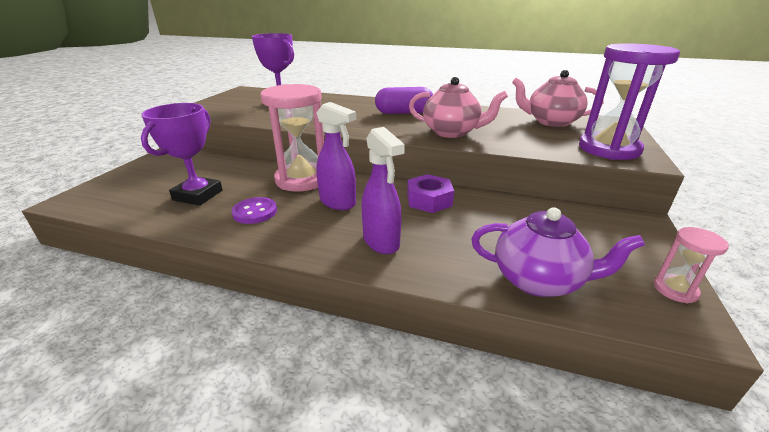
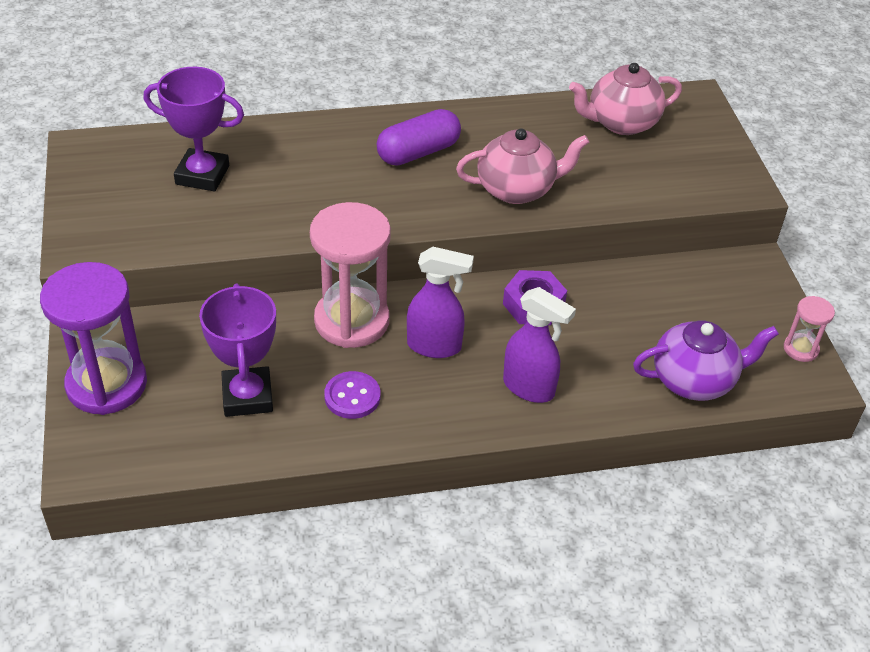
camera: 30 degrees left, 15 degrees up
(609, 149) = (707, 174): purple hourglass -> purple hourglass (106, 384)

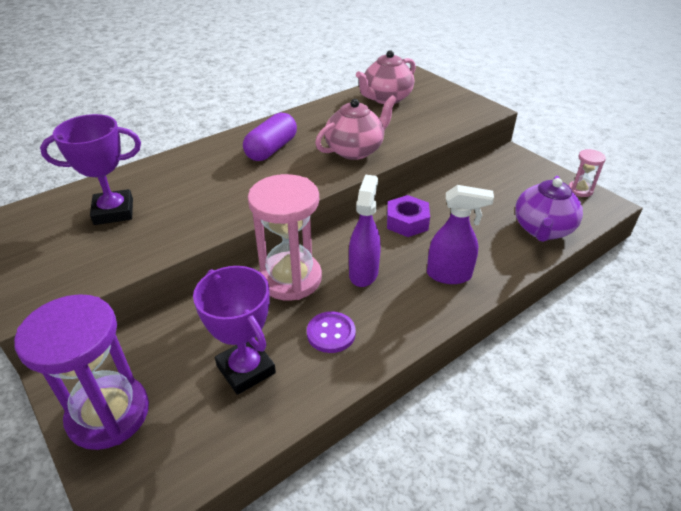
camera: 25 degrees left, 5 degrees down
(435, 346) = (363, 273): purple spray bottle -> purple spray bottle turned 60 degrees counterclockwise
(694, 380) = (542, 230): purple teapot -> purple teapot turned 150 degrees clockwise

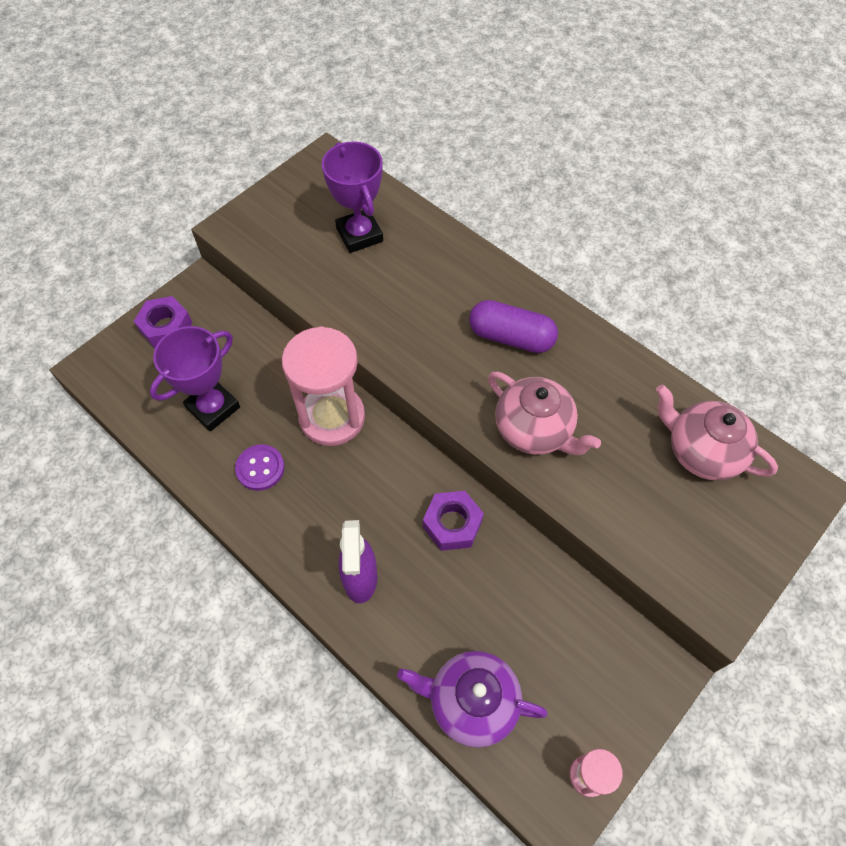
camera: 80 degrees right, 20 degrees up
(108, 414) = (166, 327): purple hourglass -> purple nut
(363, 273) = (351, 486): purple spray bottle -> none

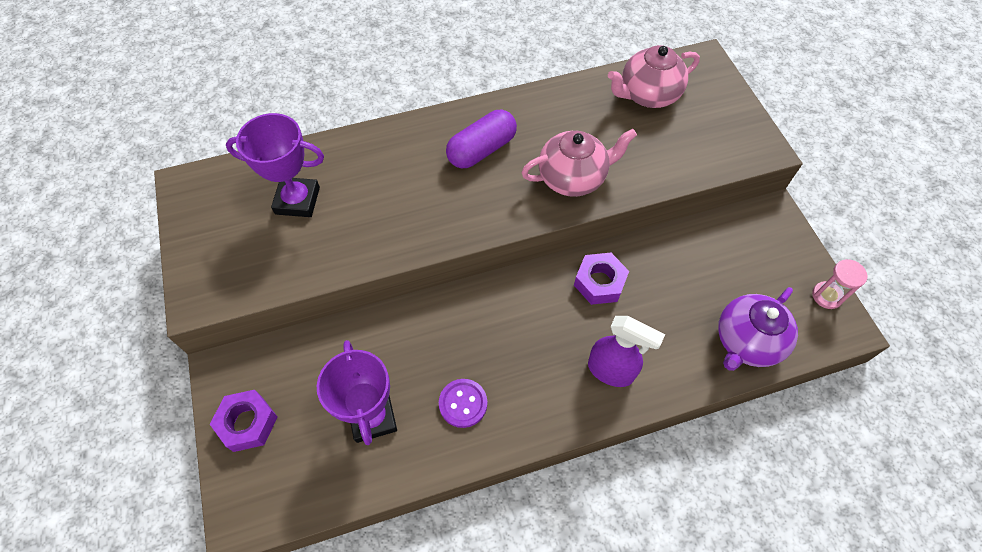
camera: 60 degrees left, 0 degrees up
(332, 417) = (449, 322): pink hourglass -> none

